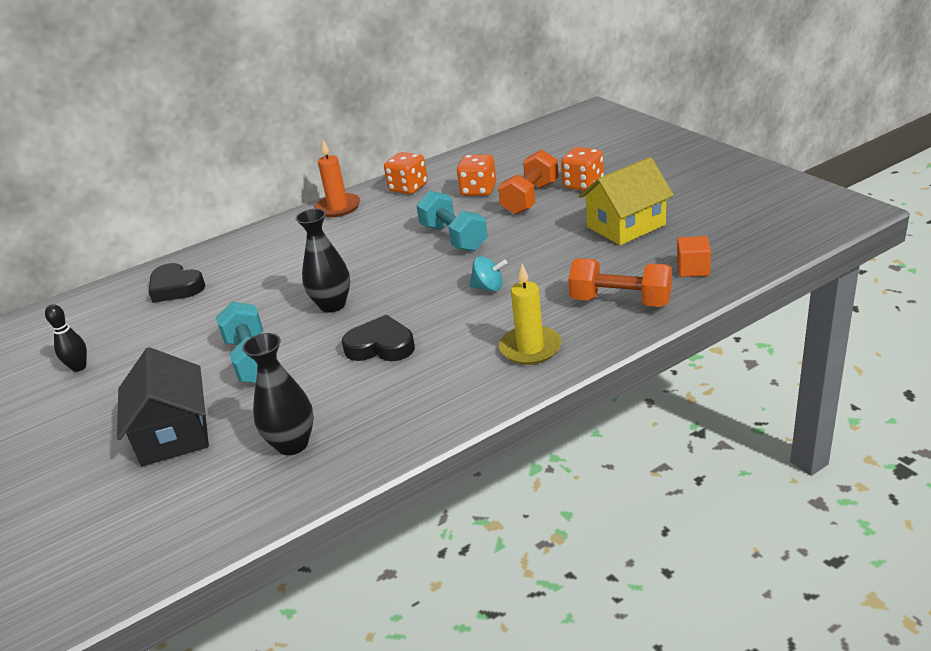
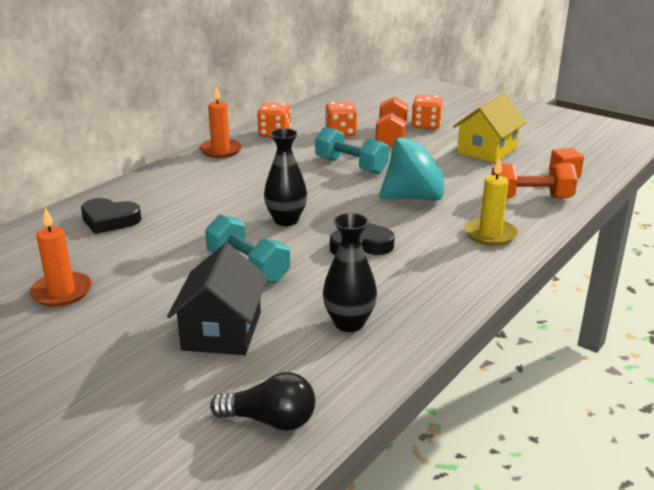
camera: 25 degrees left, 5 degrees down
(79, 367) = (61, 292): black bowling pin -> orange candle
(137, 545) = (270, 420): none -> black light bulb
(173, 433) = (222, 331): black house -> black house turned 45 degrees clockwise
(488, 287) = (415, 197): turquoise spinning top -> turquoise spinning top, size x2.17

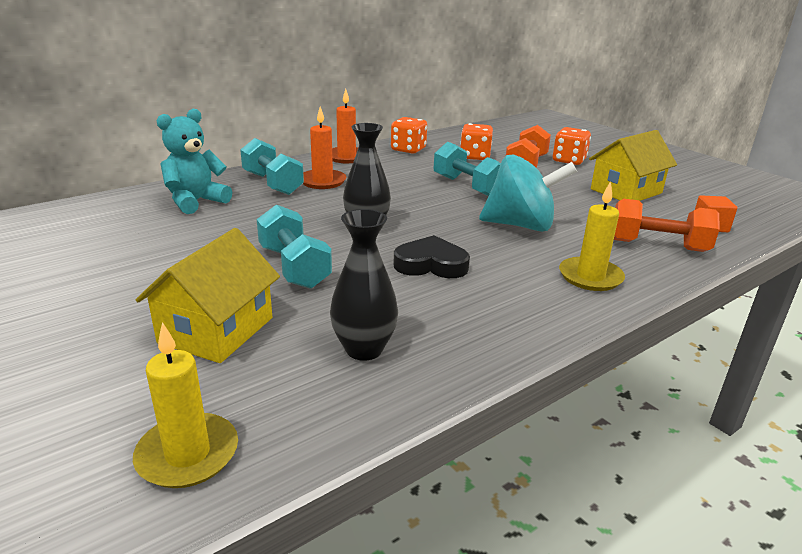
camera: 15 degrees right, 0 degrees up
(61, 292) = (94, 260): orange candle -> orange candle (322, 181)
(109, 220) = (196, 202): black heart -> turquoise teddy bear
(169, 190) = (272, 183): none -> turquoise dumbbell
(222, 331) = (216, 330): black house -> yellow house
(270, 420) = (188, 454): black light bulb -> yellow candle

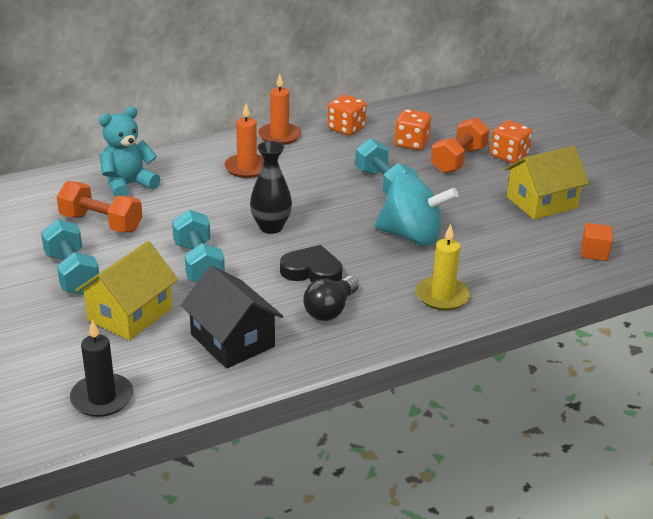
camera: 10 degrees right, 5 degrees up
(188, 454) = (102, 398): yellow candle -> black candle
(272, 183) = (200, 167): turquoise dumbbell -> turquoise dumbbell (72, 273)
(364, 349) = (232, 340): black vase -> black house
(472, 302) = (330, 310): none -> black light bulb
(657, 245) = (526, 270): orange dumbbell -> orange dumbbell (101, 223)

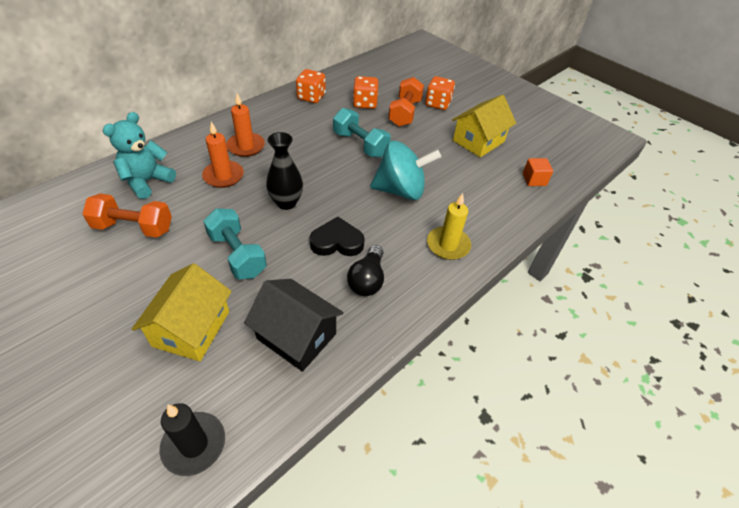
camera: 20 degrees left, 15 degrees up
(72, 273) = (121, 292): turquoise dumbbell -> none
(279, 136) = (262, 111): orange candle -> orange candle (223, 176)

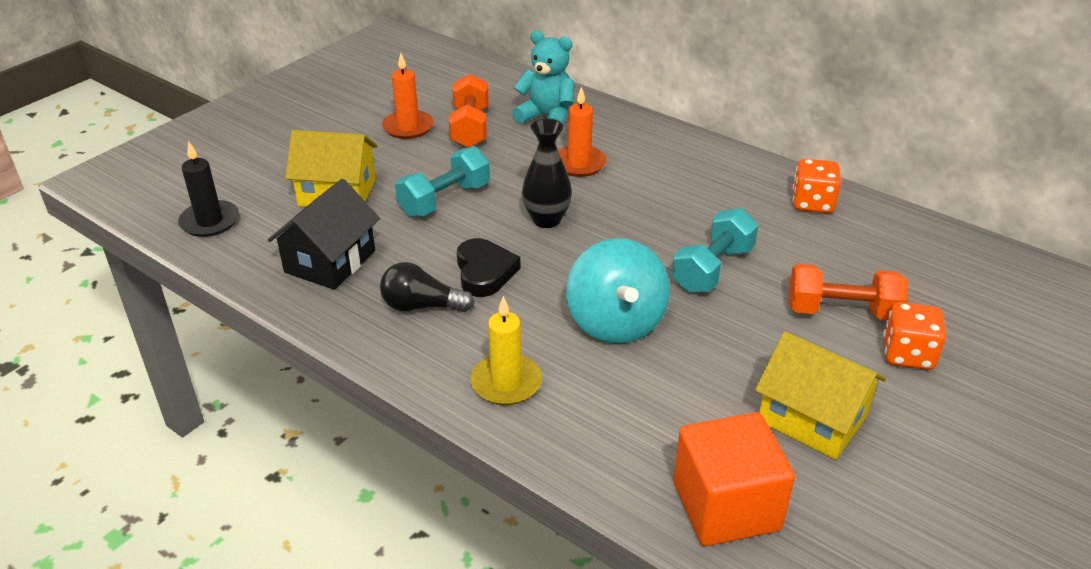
camera: 85 degrees right, 10 degrees down
(246, 146) = (649, 168): orange candle -> orange candle (408, 127)
(365, 103) = (837, 261): orange dice -> none
(534, 180) = (726, 506): orange cube -> orange cube, size x2.03

